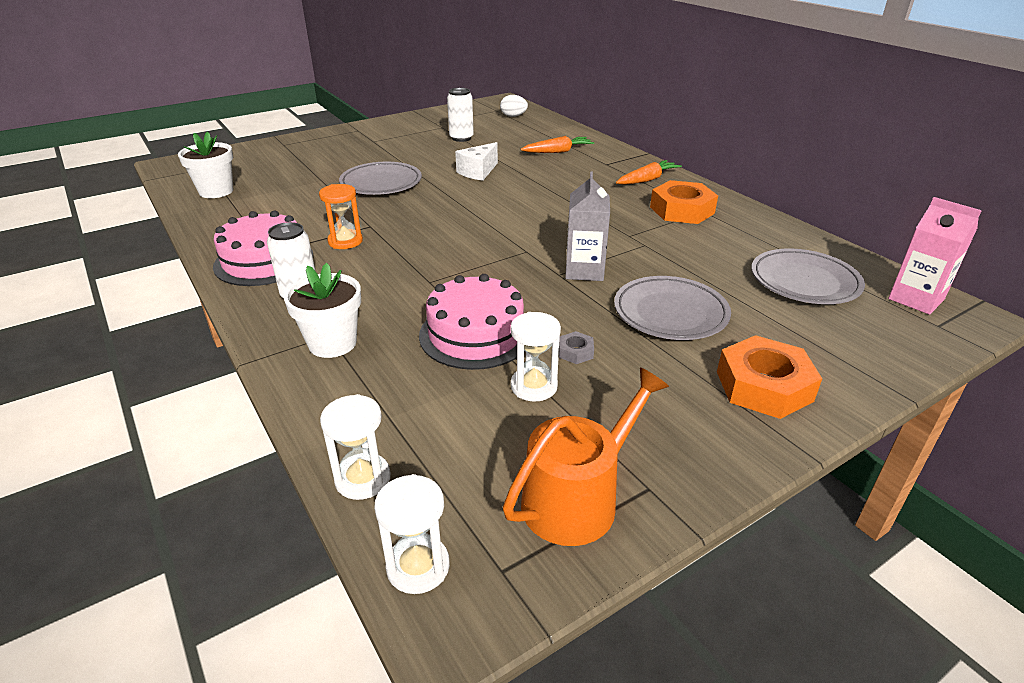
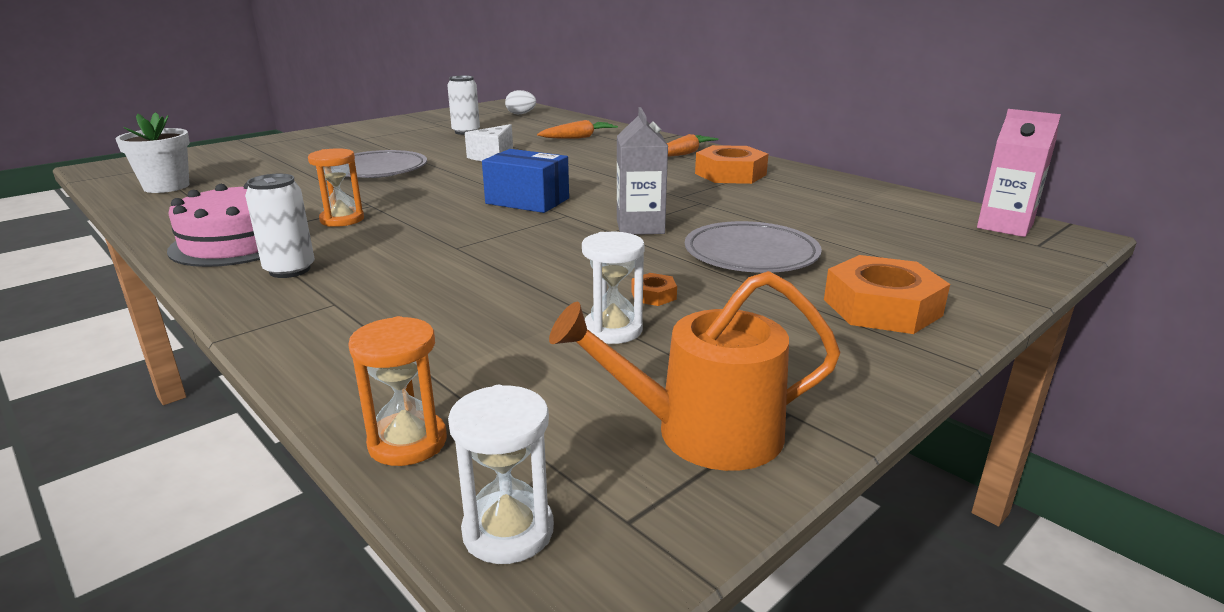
camera: 10 degrees left, 10 degrees down
(332, 343) = (341, 311): white flower pot -> none
(363, 479) = (407, 442): white hourglass -> orange hourglass
(476, 334) = (526, 289): pink cake -> none
(497, 231) = (527, 201): none -> blue box
(575, 352) = (653, 295): grey nut -> orange nut
(577, 498) = (703, 432): orange watering can -> orange watering can turned 135 degrees counterclockwise
(804, 282) = (884, 220): grey plate -> none

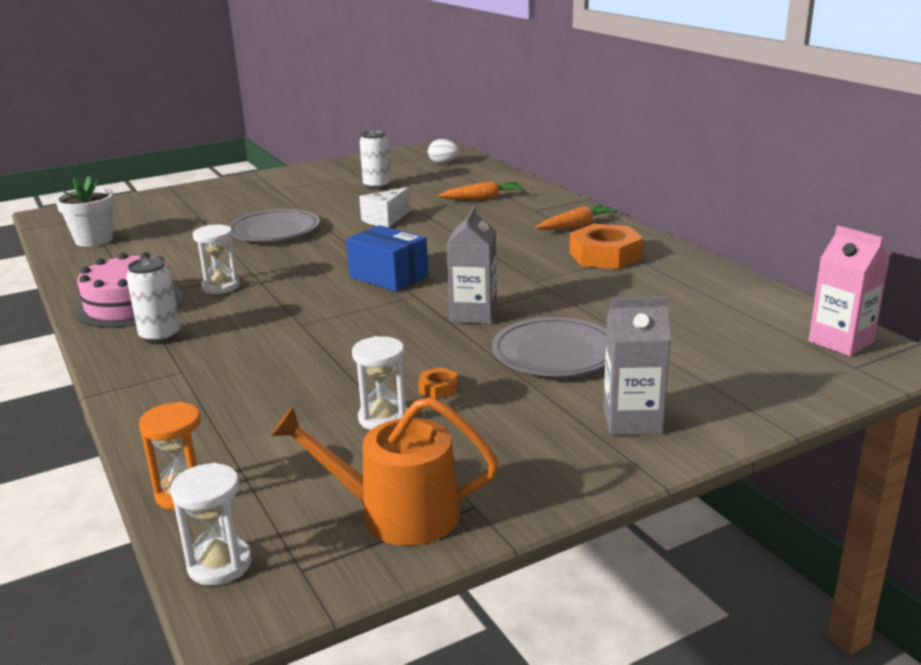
camera: 15 degrees right, 0 degrees up
(342, 219) = (221, 287): orange hourglass -> white hourglass
(881, 307) = (632, 420): orange nut -> grey carton

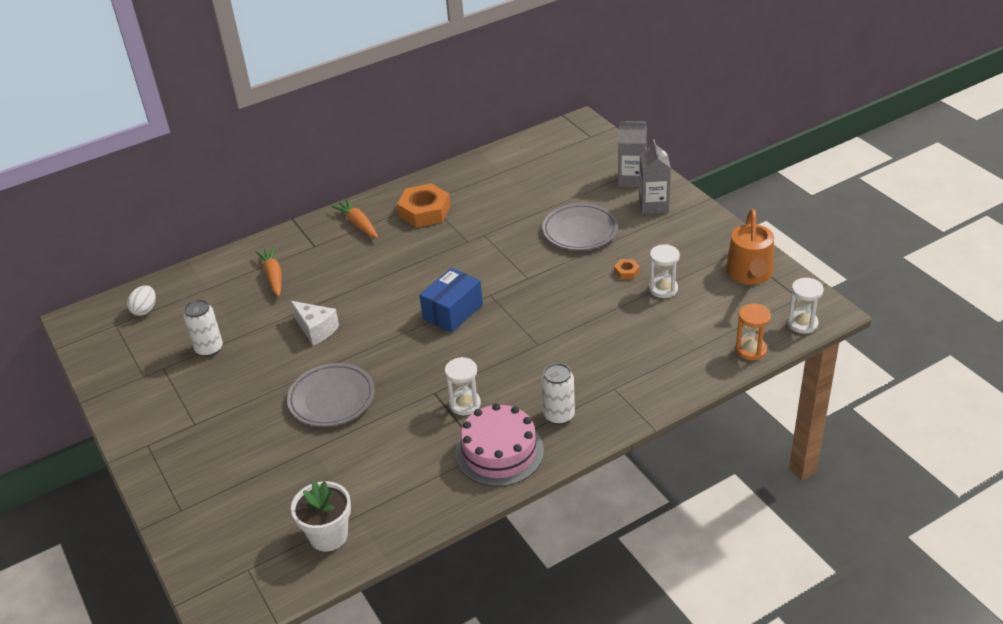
camera: 90 degrees left, 15 degrees up
(473, 314) = (523, 265): grey carton -> grey carton (632, 179)
(841, 342) = (562, 137): pink carton -> none

